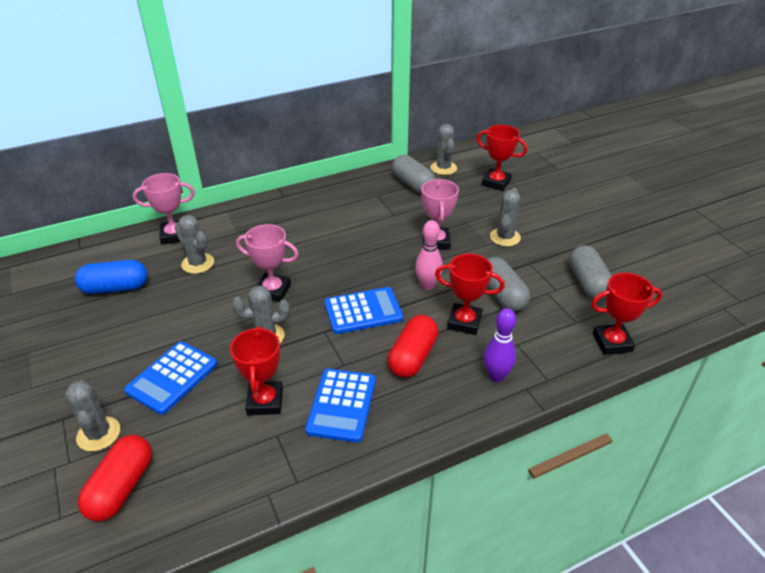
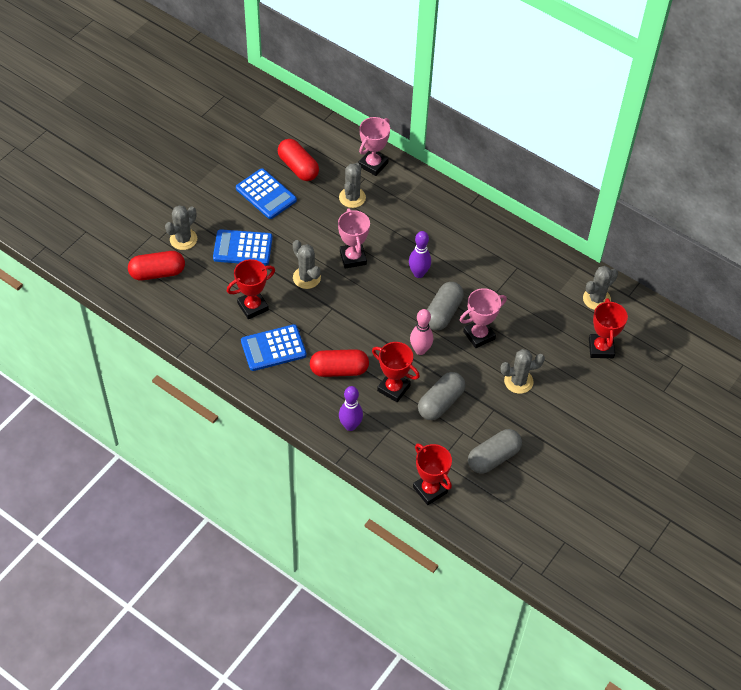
camera: 60 degrees right, 15 degrees up
(115, 288) = (298, 167): blue capsule -> red capsule
(174, 235) = (373, 164): pink trophy -> pink trophy turned 75 degrees clockwise
(333, 253) = (418, 273): none -> purple bowling pin
(363, 311) = (366, 321): blue calculator -> blue calculator (266, 194)
(413, 184) = (552, 286): grey capsule -> grey capsule (443, 313)
(464, 322) = (393, 388): red trophy -> red trophy turned 45 degrees counterclockwise

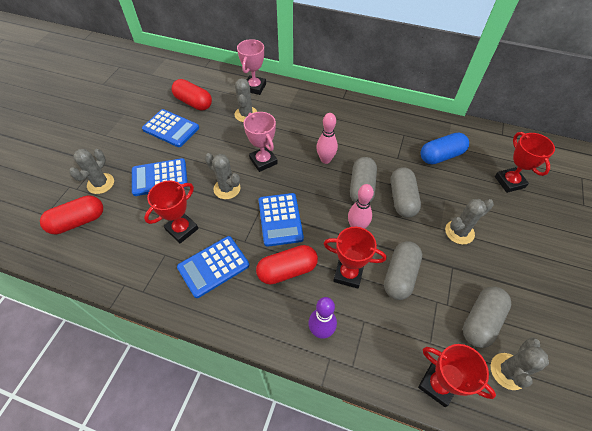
camera: 15 degrees left, 0 degrees up
(349, 322) = (280, 219): none -> blue calculator
(418, 273) = (325, 160): purple bowling pin -> pink bowling pin
(479, 335) = (402, 199): pink trophy -> grey capsule
(544, 302) = (441, 156): none -> blue capsule
(596, 299) = (480, 143): grey cactus -> grey cactus (508, 371)

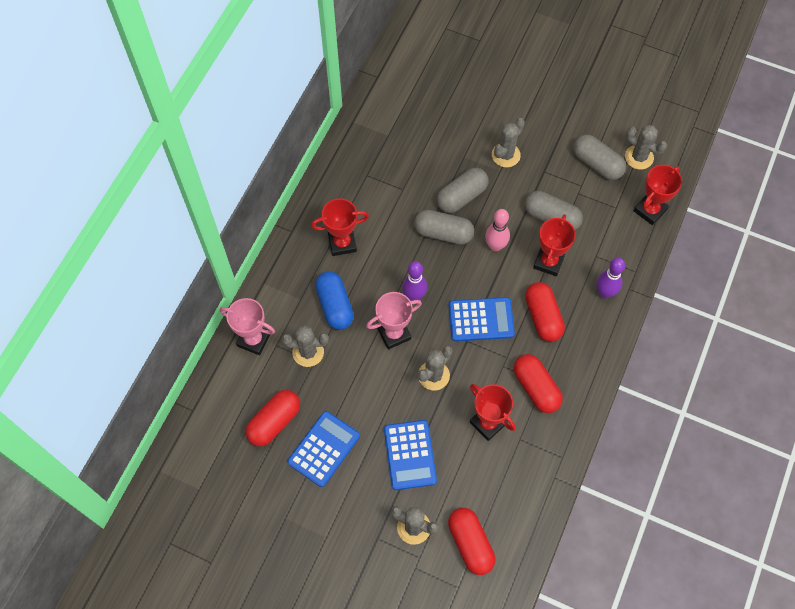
camera: 85 degrees left, 10 degrees up
(213, 266) = (536, 388): blue calculator -> red capsule
(298, 171) = (414, 296): none -> purple bowling pin
(325, 160) = (398, 264): pink bowling pin -> none
(402, 199) = (461, 196): grey capsule -> grey capsule turned 45 degrees counterclockwise
(441, 156) = (404, 145): blue capsule -> blue capsule (335, 306)
(459, 232) = (506, 155): grey cactus -> grey cactus turned 60 degrees clockwise
(509, 182) = (446, 92): red trophy -> red trophy (342, 243)

